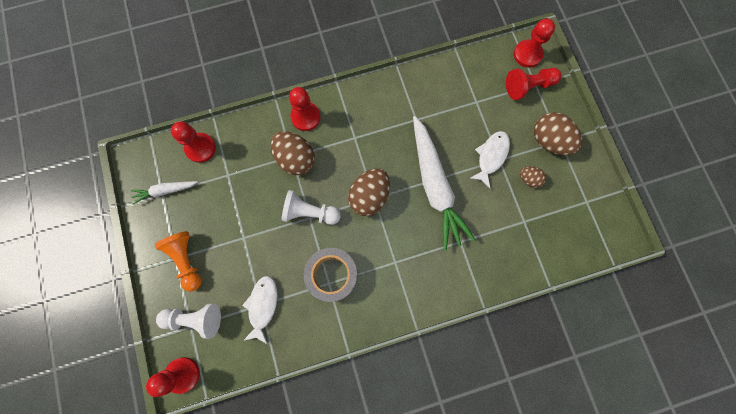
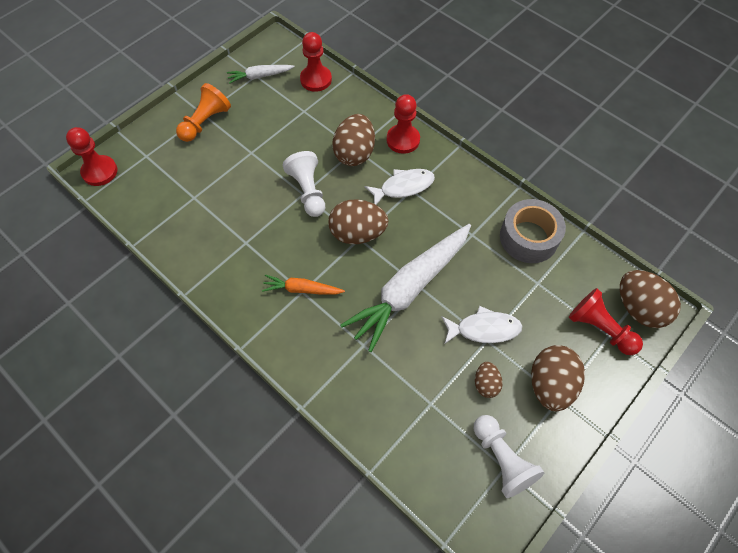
camera: 60 degrees right, 15 degrees down
(166, 191) = (260, 76): white carrot -> white carrot turned 60 degrees counterclockwise
(195, 319) = (155, 155): white pawn -> white pawn (502, 459)
(262, 306) = (194, 200): white fish -> white fish (403, 187)
(332, 275) = (255, 241): grey tape -> grey tape (528, 237)
(393, 261) = (302, 289): none -> orange carrot
(527, 54) = (639, 308): red pawn -> brown egg

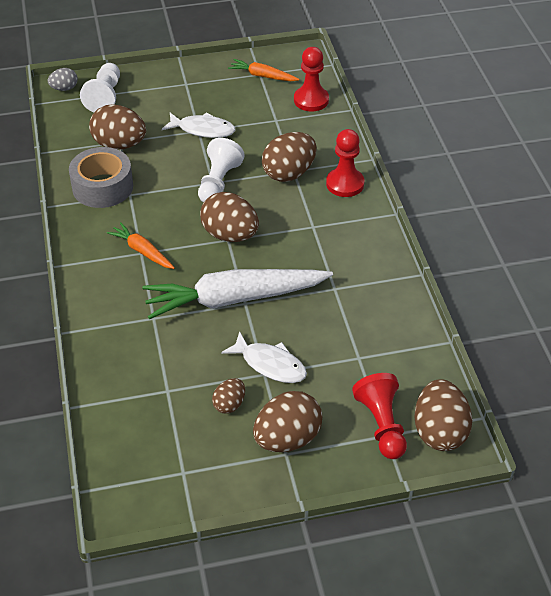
camera: 35 degrees right, 15 degrees down
(100, 172) = (64, 88): red pawn -> grey egg
(196, 200) = (119, 145): none -> brown egg
(205, 122) = (182, 90): orange pawn -> none
(260, 76) = (263, 76): white carrot -> orange carrot
(403, 187) = (307, 220): white fish -> white fish (203, 130)
(502, 459) = (186, 465): white pawn -> white pawn (105, 97)
(528, 237) = (387, 318): grey tape -> grey tape (103, 187)

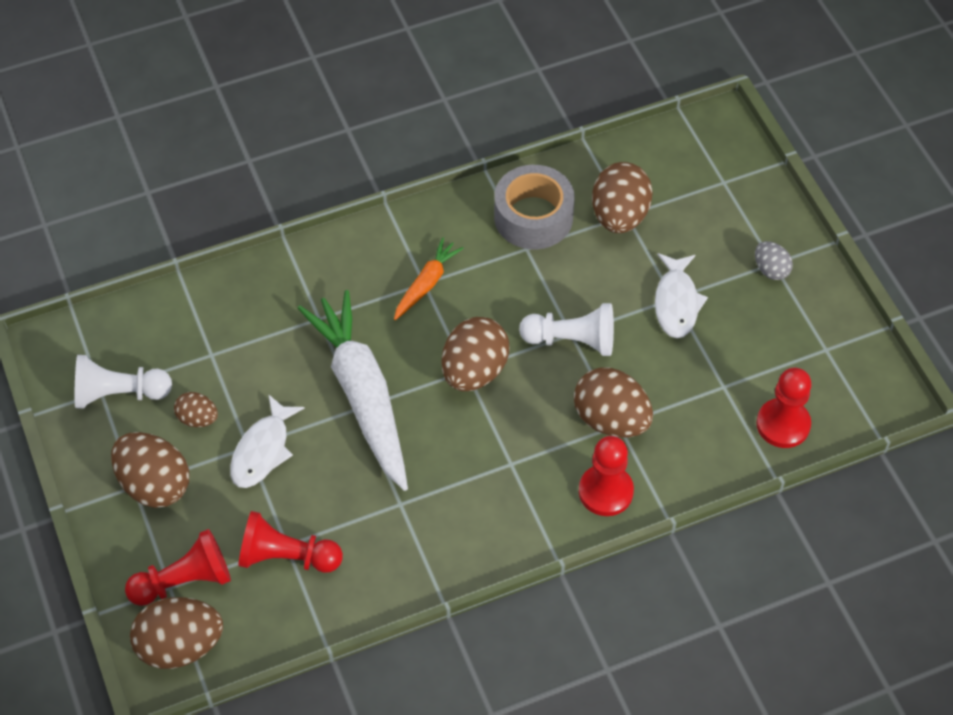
camera: 80 degrees right, 10 degrees up
(64, 88) = (718, 129): grey egg -> grey egg (771, 270)
(105, 97) = (715, 177): white pawn -> white pawn (119, 394)
(263, 76) = (821, 354): orange carrot -> none
(369, 358) = (286, 557): none -> red pawn

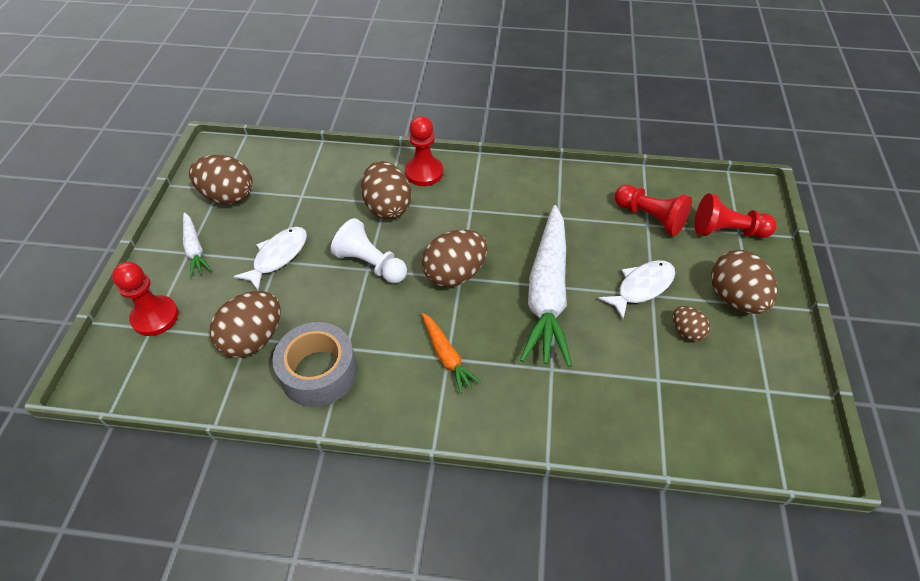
camera: 150 degrees left, 5 degrees down
(119, 394) = (751, 381): white pawn -> none
(180, 646) = (739, 199): brown egg -> brown egg (228, 196)
(426, 284) = (446, 356): orange carrot -> orange carrot turned 90 degrees counterclockwise
(771, 270) = (195, 249): grey egg -> white carrot
(783, 424) = (289, 163): red pawn -> red pawn (155, 317)

